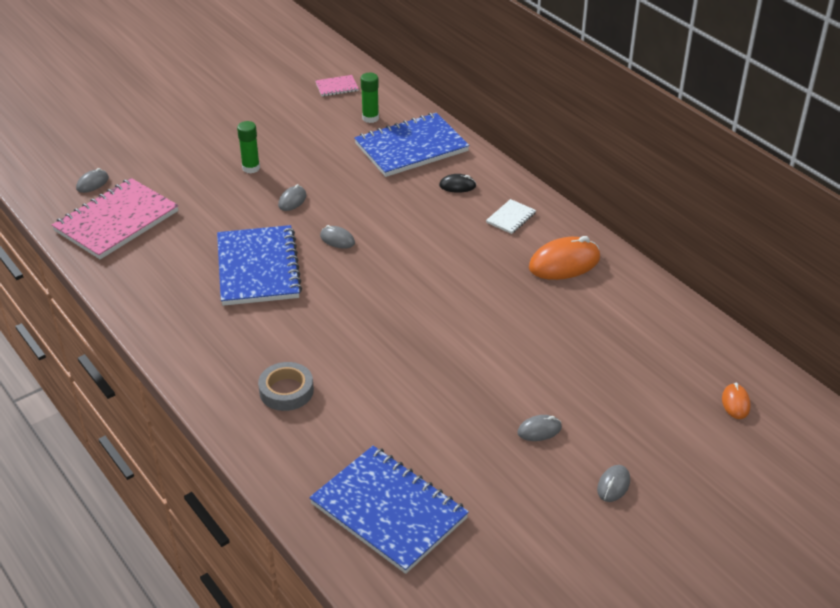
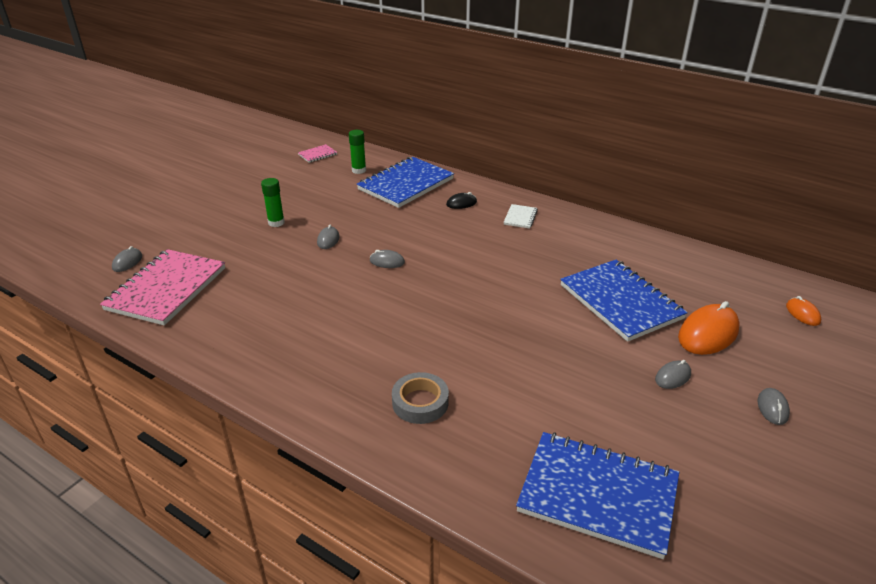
camera: 20 degrees left, 5 degrees down
(258, 268) = (328, 299): blue notebook -> blue notebook (620, 302)
(564, 263) = (586, 241): orange mouse -> orange mouse (708, 333)

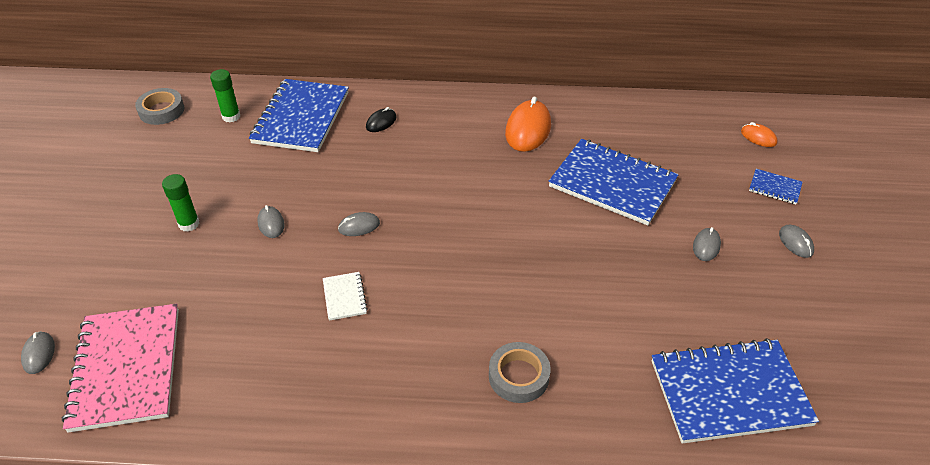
camera: 30 degrees left, 10 degrees up
(317, 154) = (161, 110): pink notebook -> grey tape
(520, 217) = (453, 119): white notebook -> white notebook (344, 297)
(708, 333) = (703, 188): orange mouse -> orange mouse (528, 129)
(786, 358) = (774, 188): none -> blue notebook

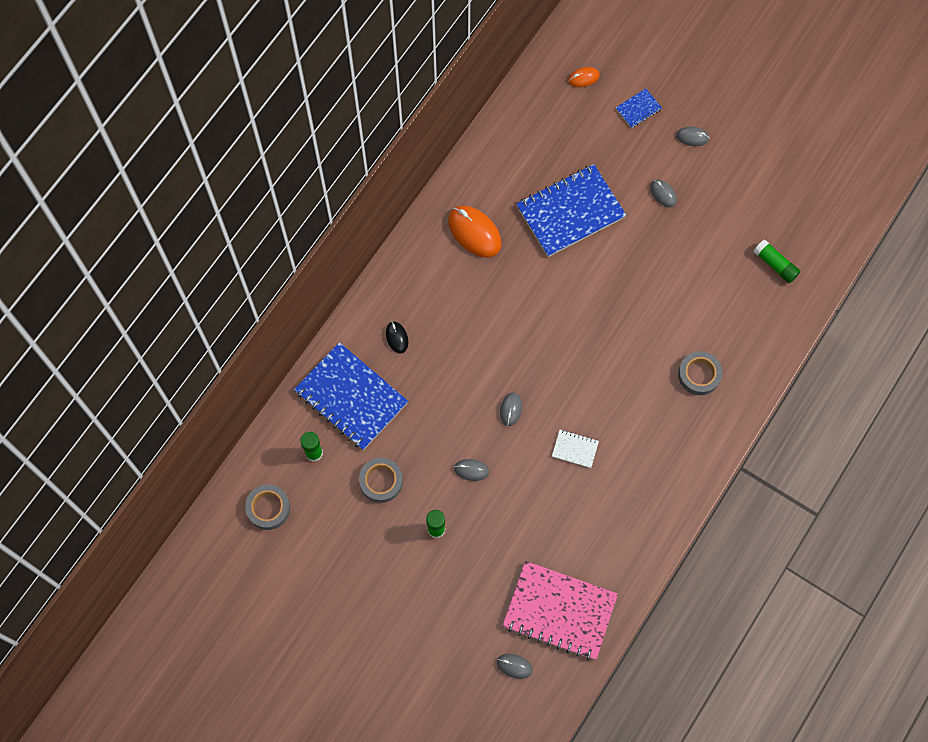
camera: 60 degrees left, 25 degrees up
(224, 167) = (381, 481): none -> grey tape
(729, 392) = (775, 265): blue notebook -> green glue stick

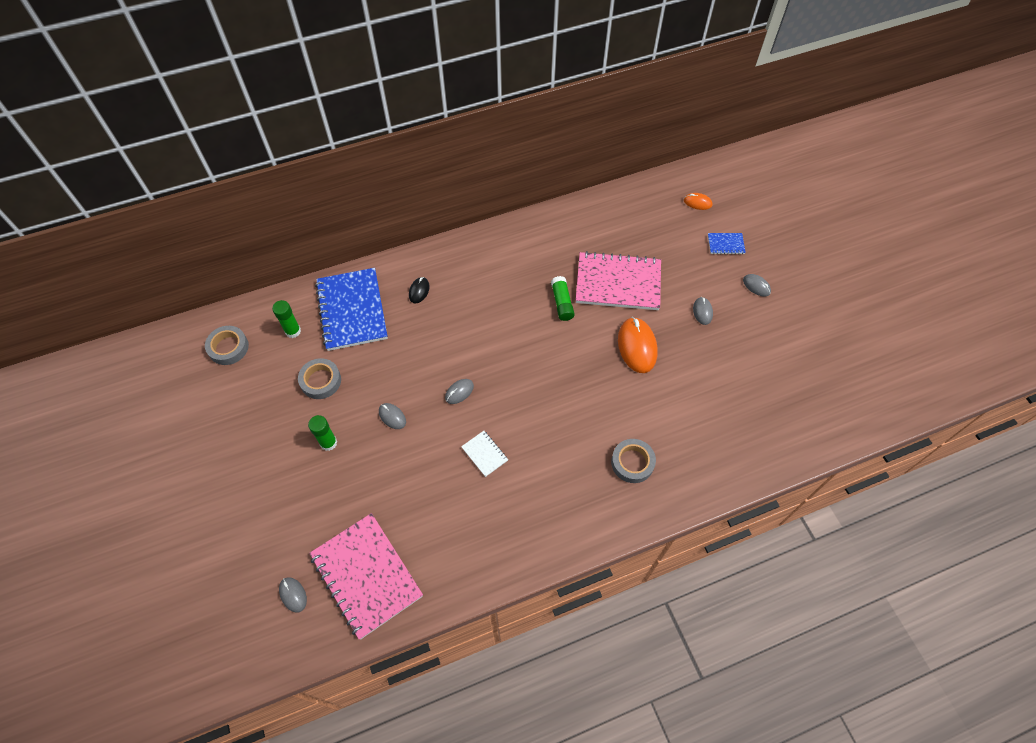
camera: 35 degrees right, 10 degrees down
(474, 232) = (534, 256): orange mouse -> orange mouse (637, 346)
(570, 212) = (618, 283): blue notebook -> pink notebook
(775, 265) = (762, 417): green glue stick -> green glue stick (562, 303)

